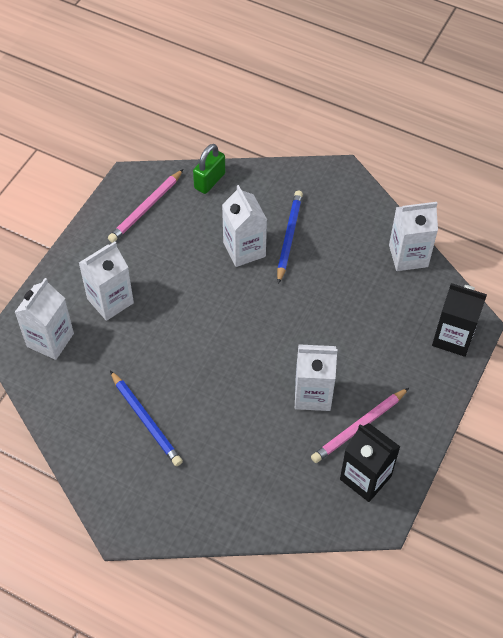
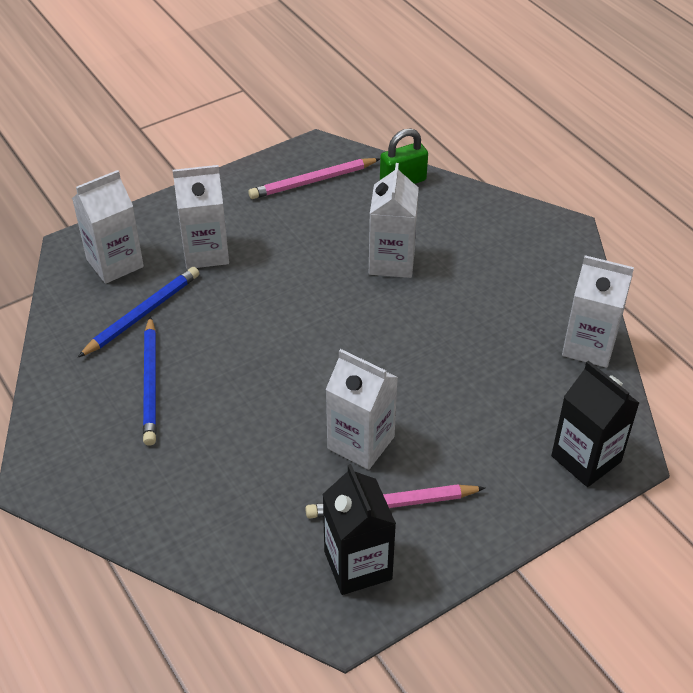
camera: 30 degrees right, 10 degrees down
(289, 237) = (454, 269): blue pencil -> blue pencil (142, 314)

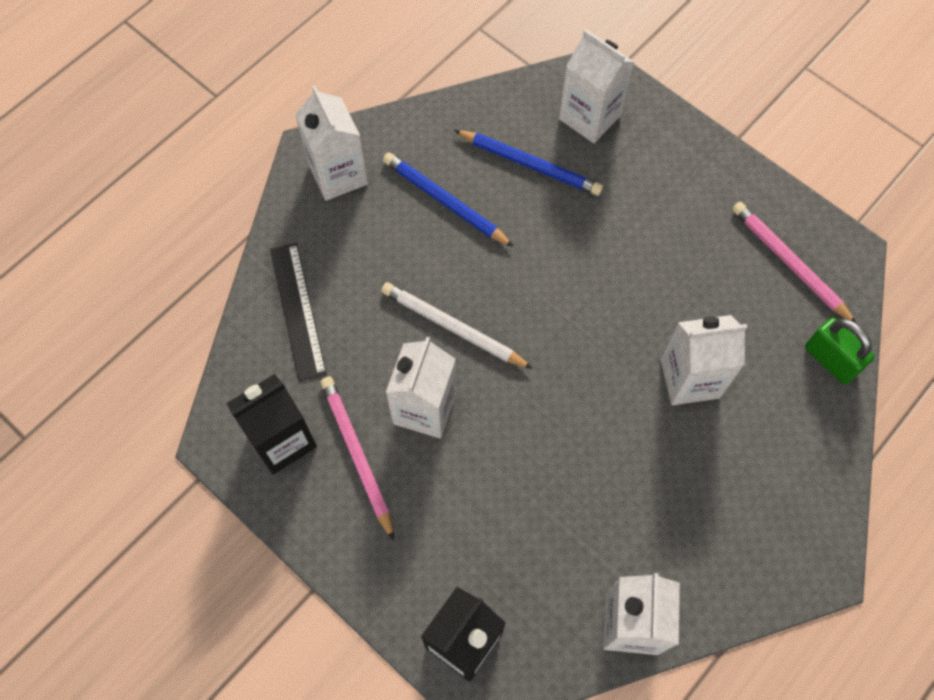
camera: 75 degrees right, 20 degrees up
(151, 383) = (445, 201): blue pencil -> blue pencil turned 60 degrees clockwise
(206, 252) = (635, 192): white carton -> white carton (338, 174)
(218, 526) = (298, 310): none -> black ruler
(286, 405) = (453, 327): none -> white pencil

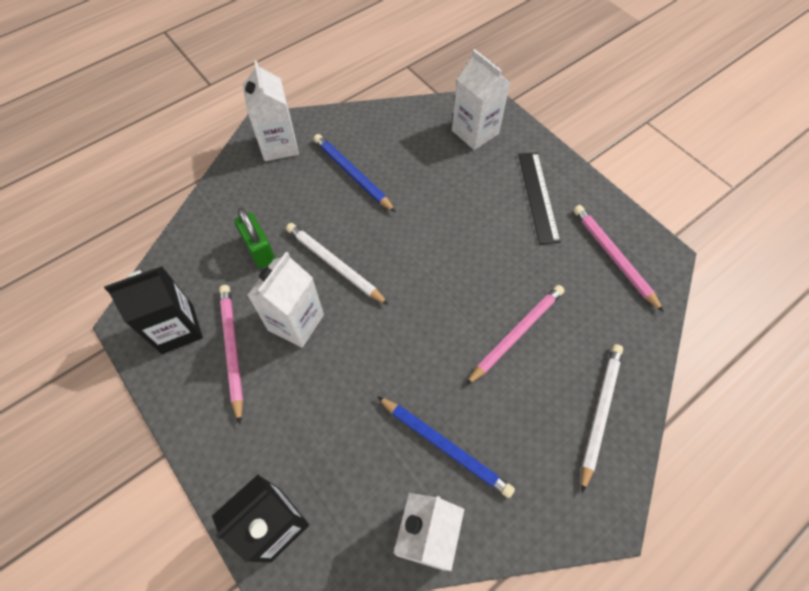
camera: 10 degrees right, 5 degrees down
(298, 310) = (220, 234): black ruler -> black ruler (538, 196)
(530, 164) = (423, 158): blue pencil -> blue pencil (445, 446)
(690, 378) = (516, 334): white carton -> pink pencil
(799, 455) = (599, 412): none -> white pencil
(830, 360) = (638, 337): green padlock -> green padlock (259, 250)

